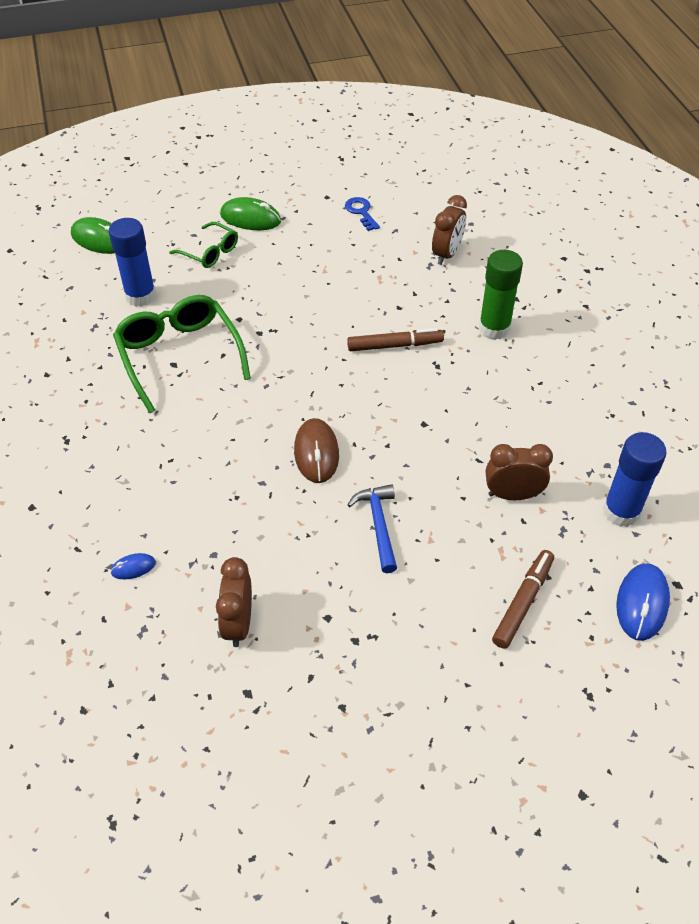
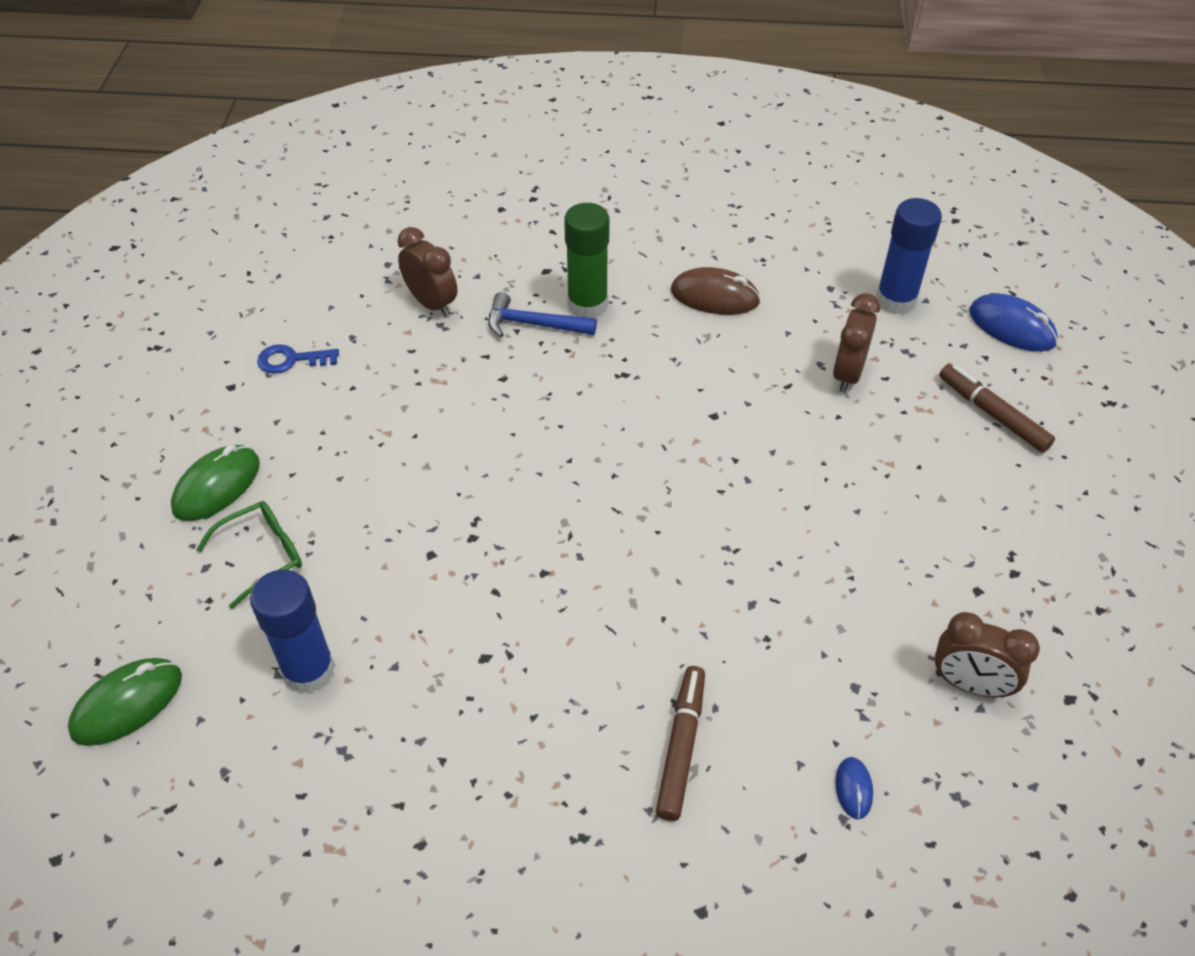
camera: 70 degrees left, 0 degrees up
(179, 356) = (471, 646): green glasses -> none
(316, 453) = (722, 533): brown mouse -> brown mouse (715, 296)
(378, 525) = (856, 504): blue hammer -> blue hammer (533, 324)
(395, 345) = (570, 402): brown marker -> brown marker (681, 746)

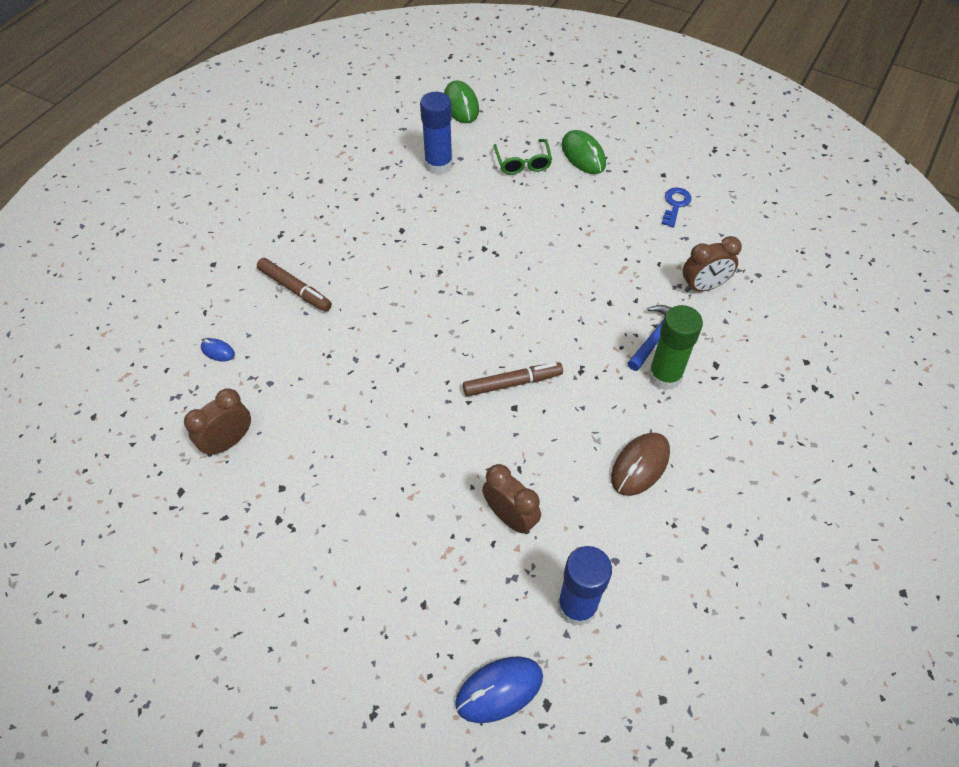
camera: 115 degrees right, 5 degrees up
(992, 414) = (415, 602): brown marker -> brown marker (512, 383)

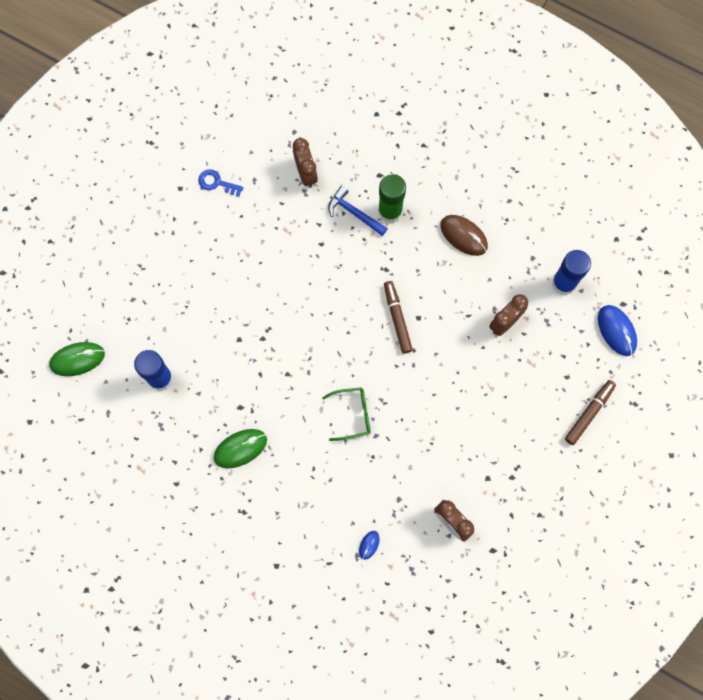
camera: 90 degrees left, 20 degrees up
(295, 289) = (305, 491): brown marker -> brown marker (589, 413)
(523, 163) = (160, 304): green glasses -> green glasses (352, 414)
(583, 155) = (153, 252): green mouse -> green mouse (240, 448)

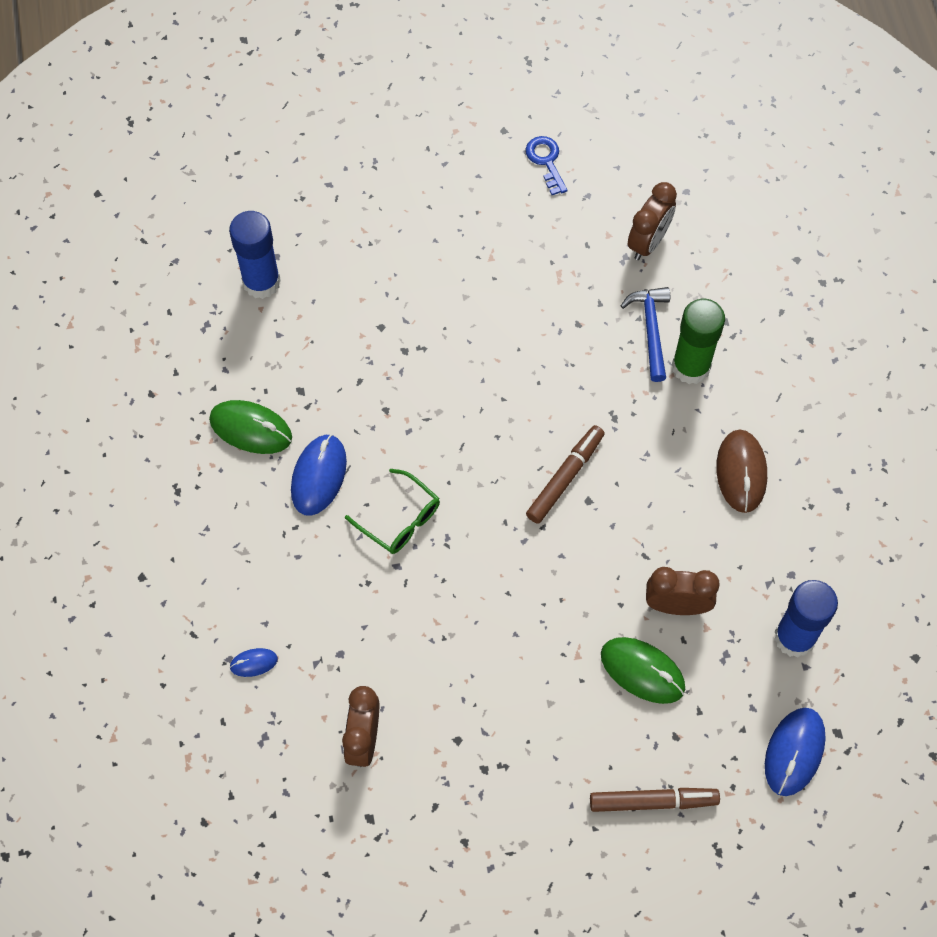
camera: 50 degrees right, 10 degrees down
(77, 359) = (209, 184): green mouse -> green mouse (642, 671)
(295, 435) = (318, 476): none -> blue mouse

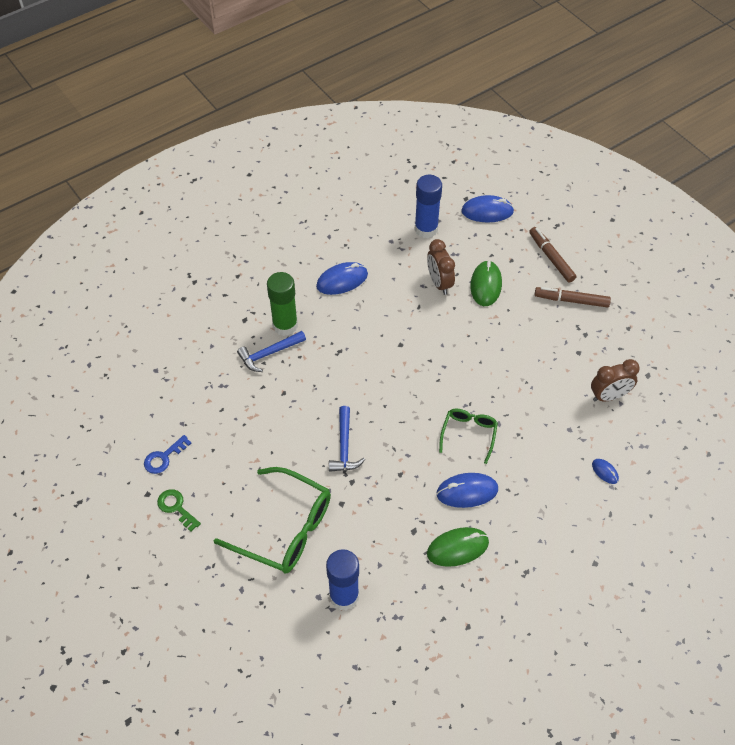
camera: 115 degrees left, 10 degrees down
(251, 429) = (457, 548): green mouse -> green mouse turned 75 degrees clockwise
(380, 254) = (285, 529): none -> green glasses
(459, 362) = (344, 446): none -> blue hammer
(469, 153) = (176, 507): none -> green key
(565, 477) = (392, 361): brown marker -> brown marker (571, 300)
(648, 242) = (204, 377): brown clock -> none
(741, 472) = (342, 280): brown mouse -> blue mouse

